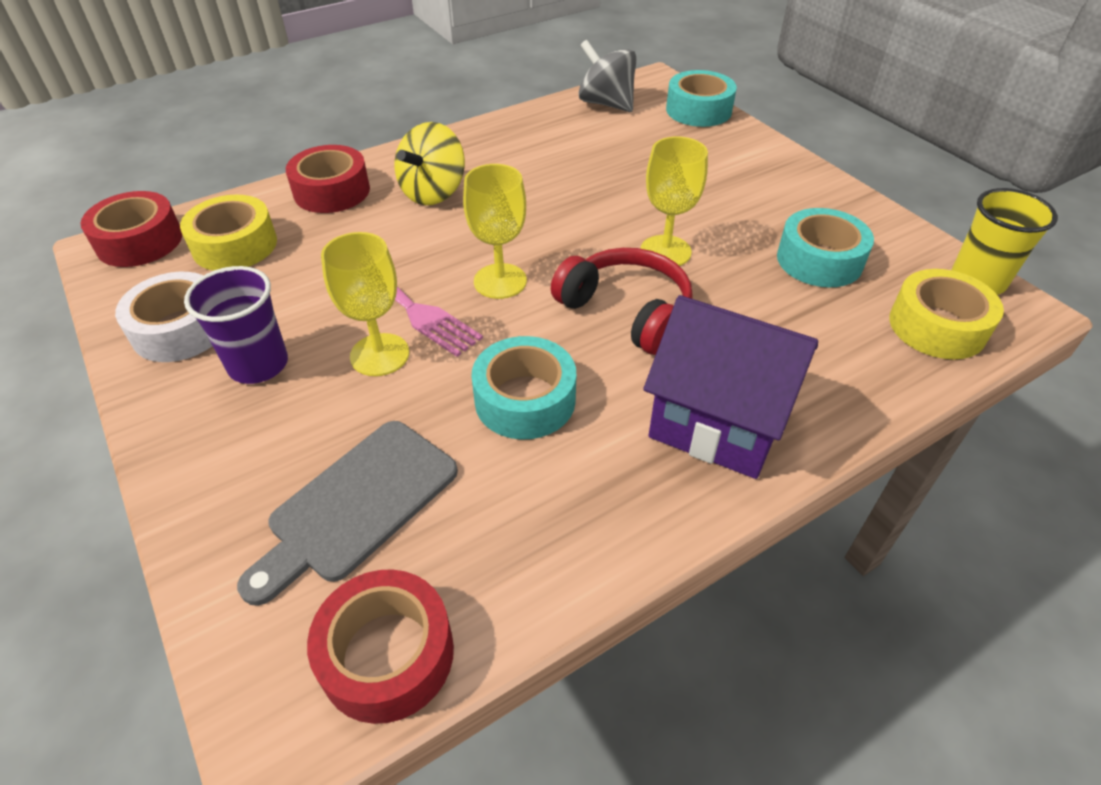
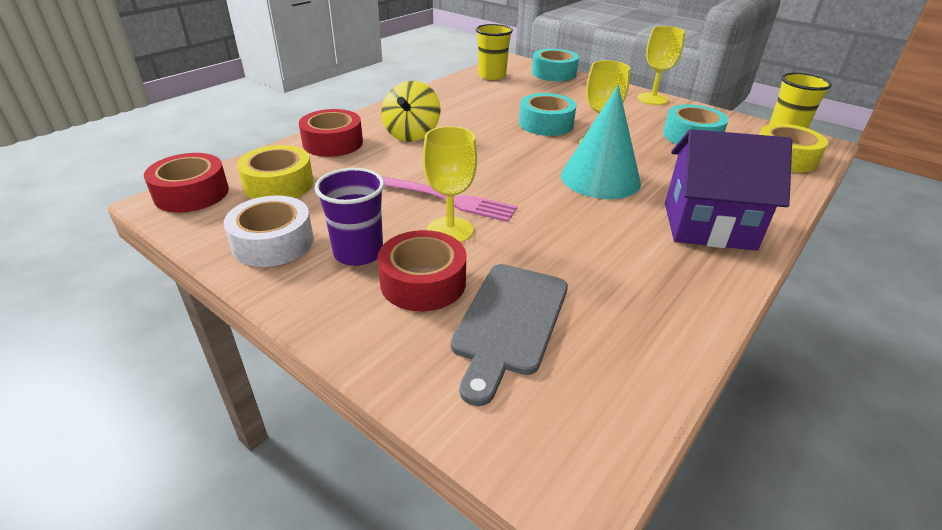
camera: 20 degrees left, 10 degrees down
(387, 654) = (611, 409): red tape -> red tape (423, 282)
(500, 281) = (501, 175): yellow goblet -> yellow goblet (652, 99)
(525, 400) = (576, 237): turquoise tape -> turquoise tape (546, 124)
(606, 104) = (492, 76): grey spinning top -> yellow cup
(627, 311) = (600, 178): red headphones -> turquoise cone

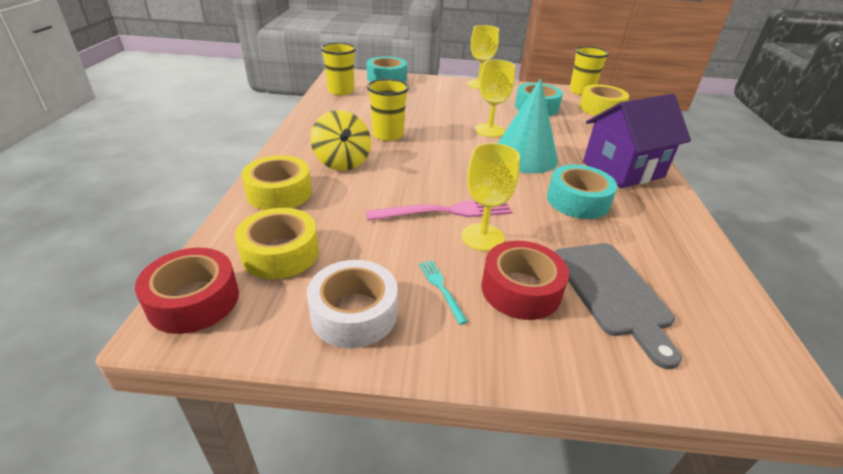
camera: 35 degrees left, 0 degrees up
(333, 143) = (279, 192): red tape -> yellow tape
(358, 253) = (441, 288): purple cup -> turquoise fork
(483, 123) = (388, 135): none -> yellow cup
(546, 124) = (435, 123): turquoise tape -> turquoise tape (577, 201)

